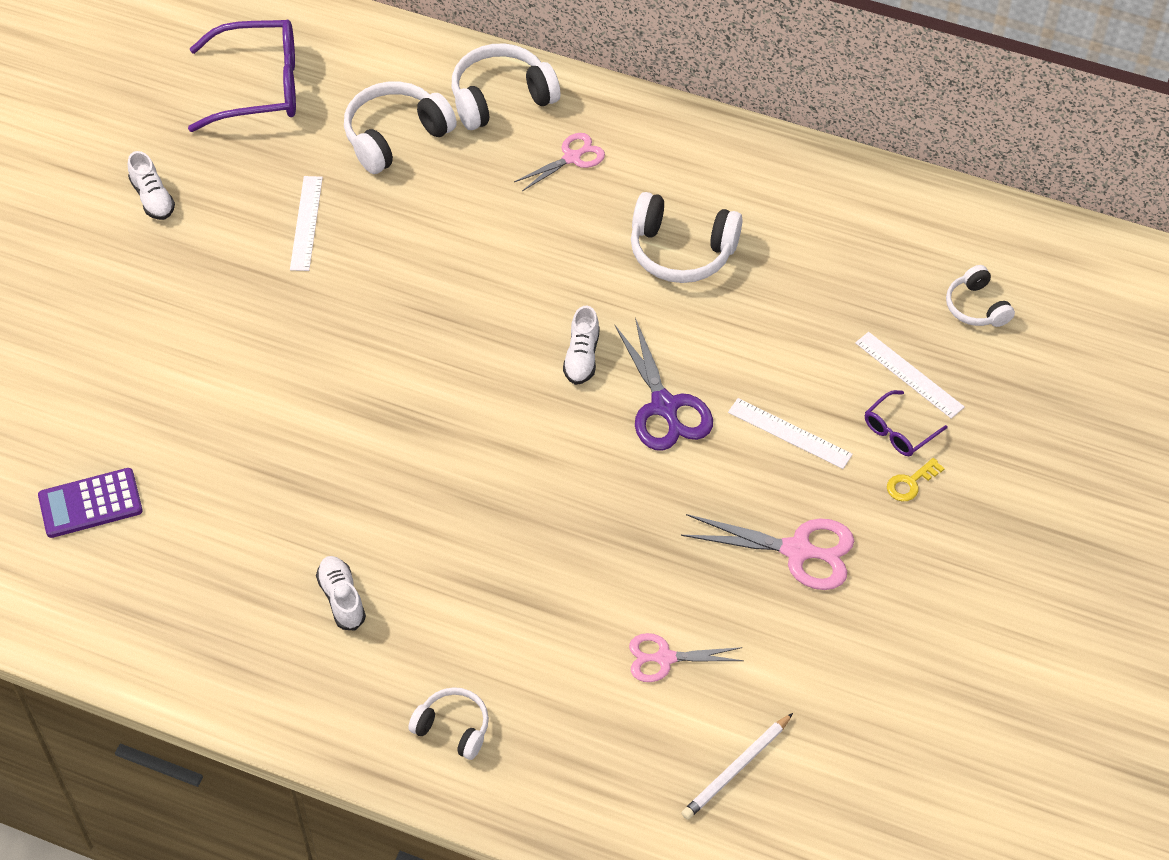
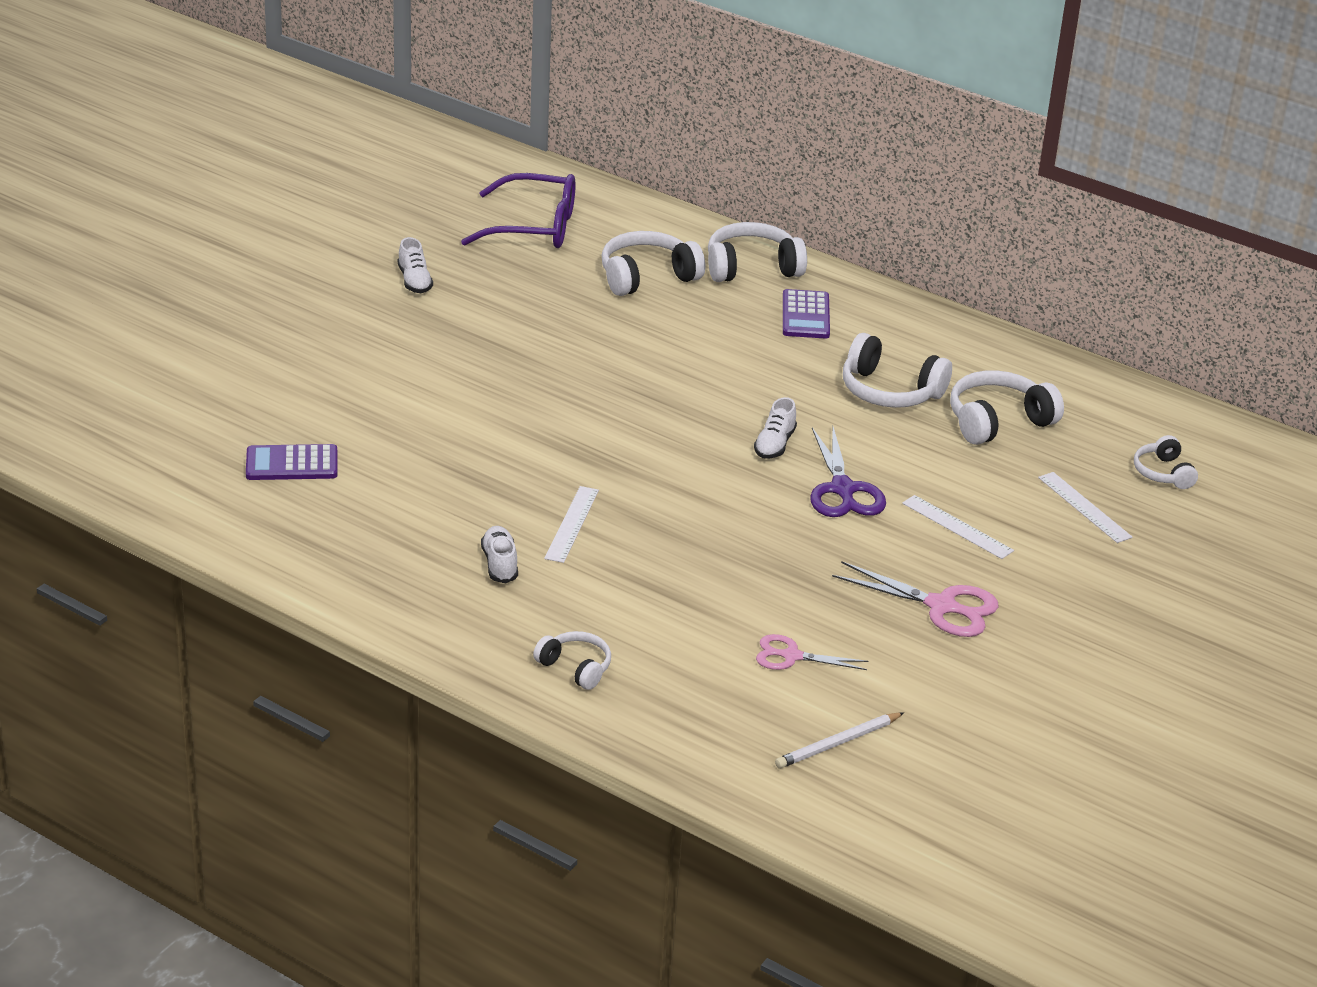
camera: 10 degrees right, 20 degrees down
(306, 223) = (547, 318): white ruler -> white ruler (572, 524)
(572, 158) = (805, 315): pink scissors -> purple calculator
(799, 270) = (998, 421): none -> white headphones
(899, 431) = (1063, 543): purple glasses -> none
(910, 483) = (1065, 579): yellow key -> none

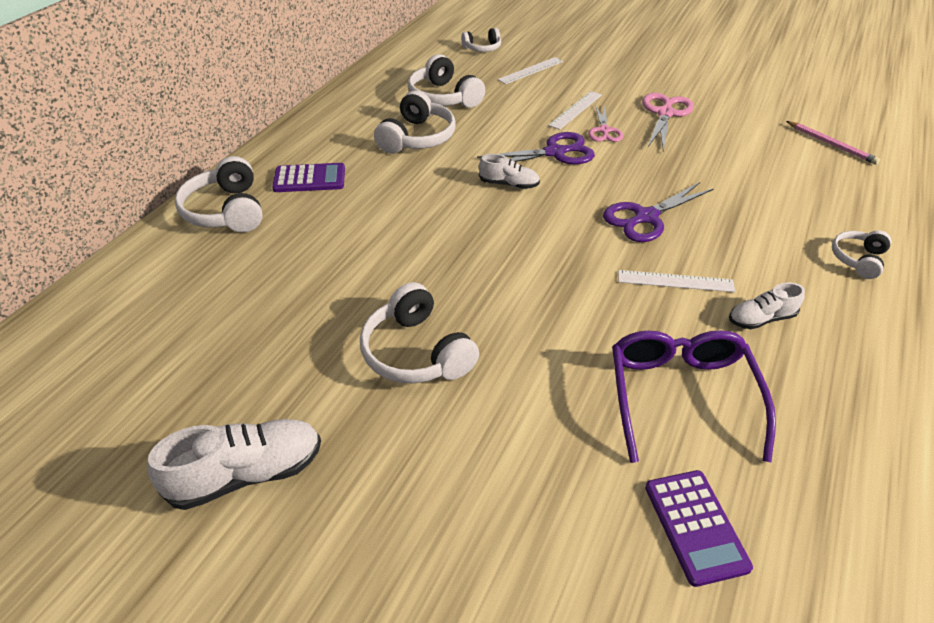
camera: 95 degrees left, 10 degrees up
(414, 281) = (247, 473): white shoe -> white shoe, size x1.68
(534, 227) = (120, 373): purple glasses -> purple glasses (681, 396)
(647, 277) = (242, 273): white headphones -> white headphones (416, 352)
(689, 530) = (646, 217): none -> purple scissors
(791, 656) = (760, 165): pink scissors -> pink scissors (604, 130)
(838, 743) = (831, 144): white pencil -> pink pencil

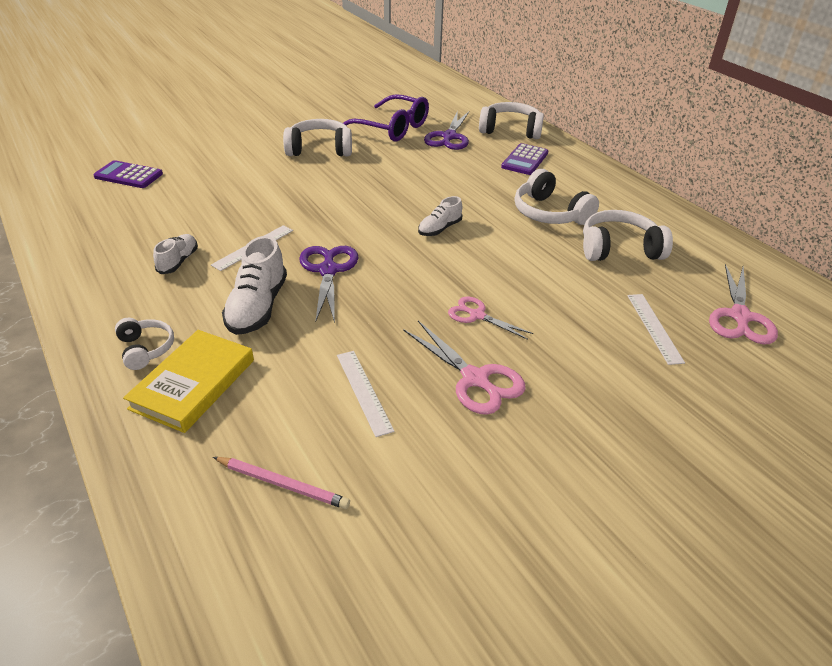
camera: 120 degrees right, 5 degrees down
(247, 473) = (305, 103): white shoe -> white shoe (257, 307)
(482, 48) = (740, 316): white headphones -> pink scissors
(554, 152) = (464, 269): purple scissors -> purple scissors (449, 137)
(575, 110) = (534, 317): white ruler -> white ruler (364, 391)
(681, 396) = (182, 204): purple glasses -> purple glasses (392, 128)
(831, 144) = (283, 484): pink pencil -> pink pencil turned 150 degrees counterclockwise
(840, 215) = (193, 384): none -> yellow book

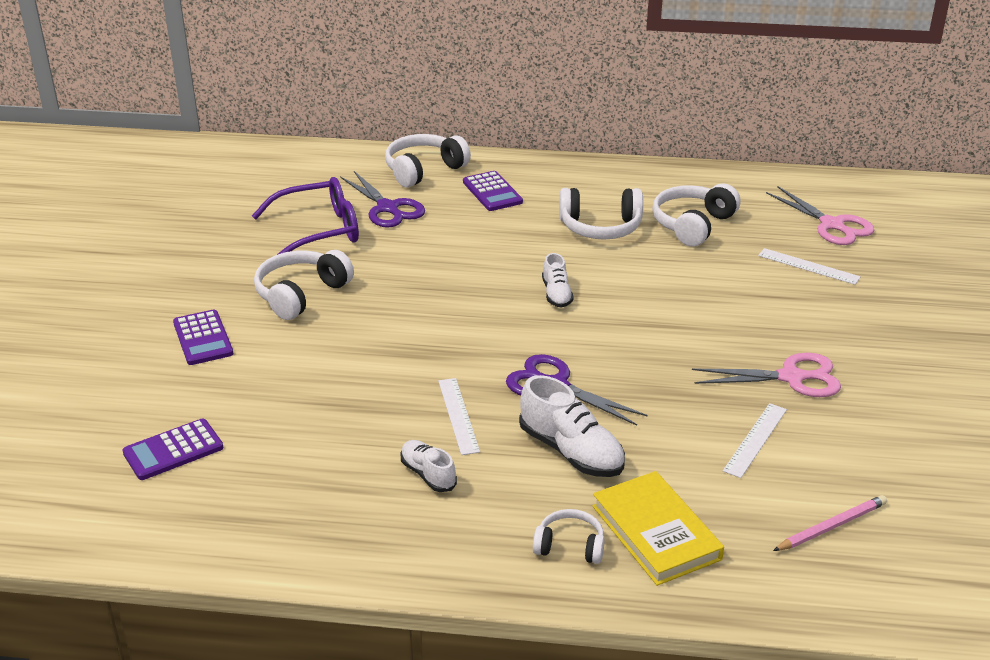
camera: 50 degrees left, 5 degrees down
(241, 141) = (203, 338): none -> purple calculator
(364, 391) = (755, 439): white ruler -> white ruler turned 75 degrees counterclockwise
(477, 315) = (711, 337): pink scissors -> none

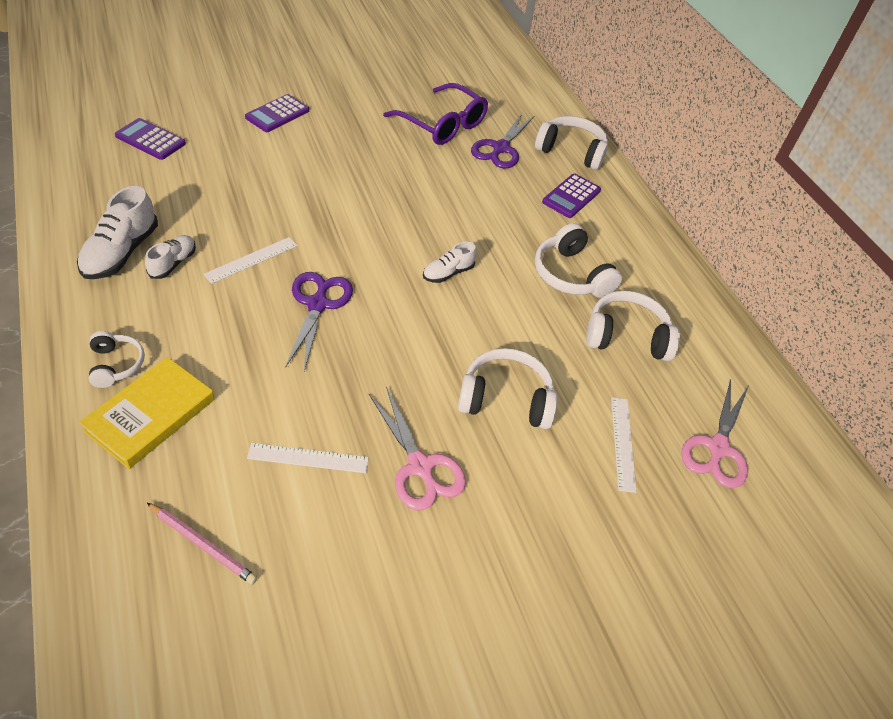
camera: 55 degrees right, 15 degrees up
(301, 294) = (356, 140): white headphones -> white headphones (505, 399)
(571, 451) = (235, 336): white shoe -> white shoe (121, 252)

